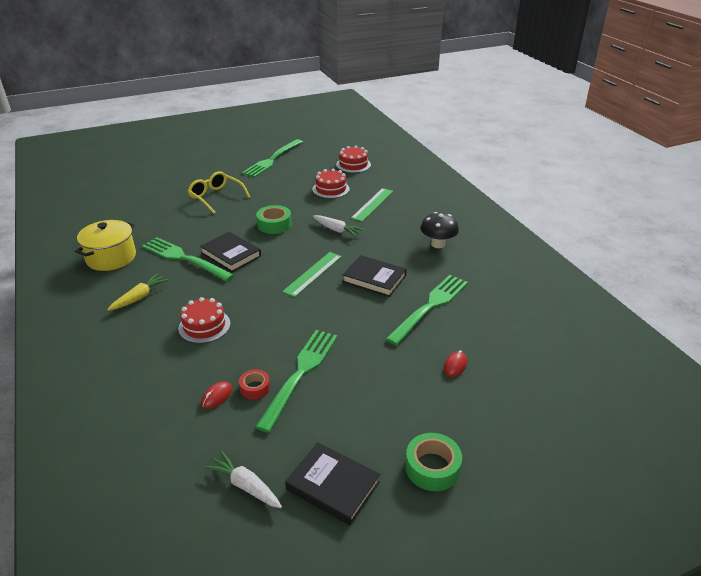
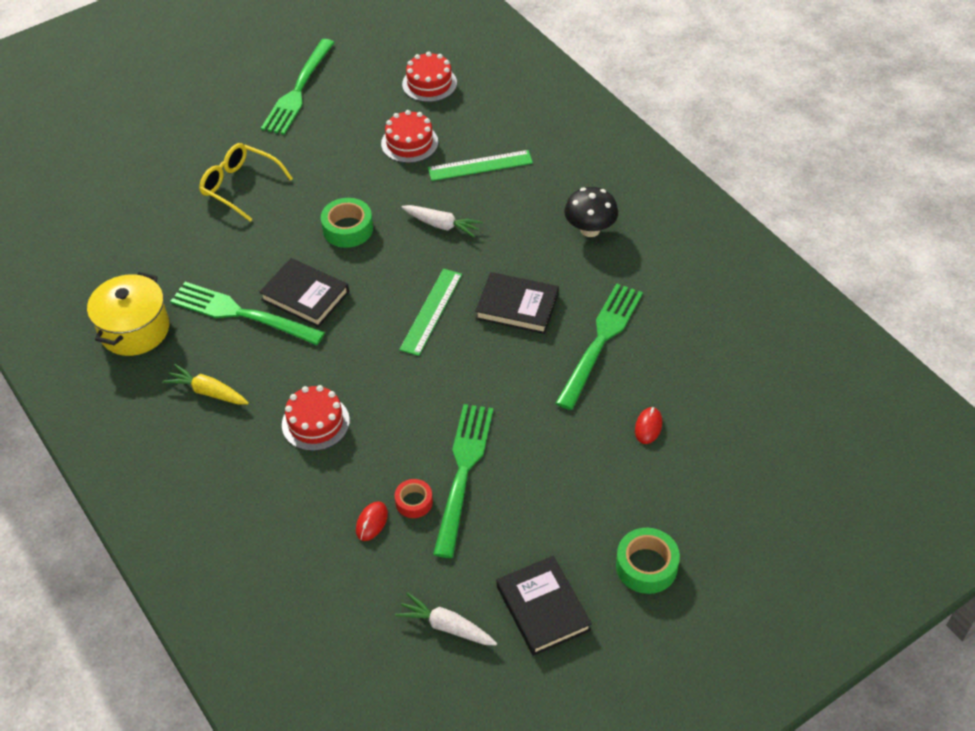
camera: 10 degrees left, 15 degrees up
(139, 297) = (208, 392): yellow carrot -> yellow carrot turned 90 degrees counterclockwise
(333, 486) = (543, 608): black book -> black book turned 45 degrees clockwise
(372, 204) = (480, 165): green ruler -> green ruler turned 60 degrees clockwise

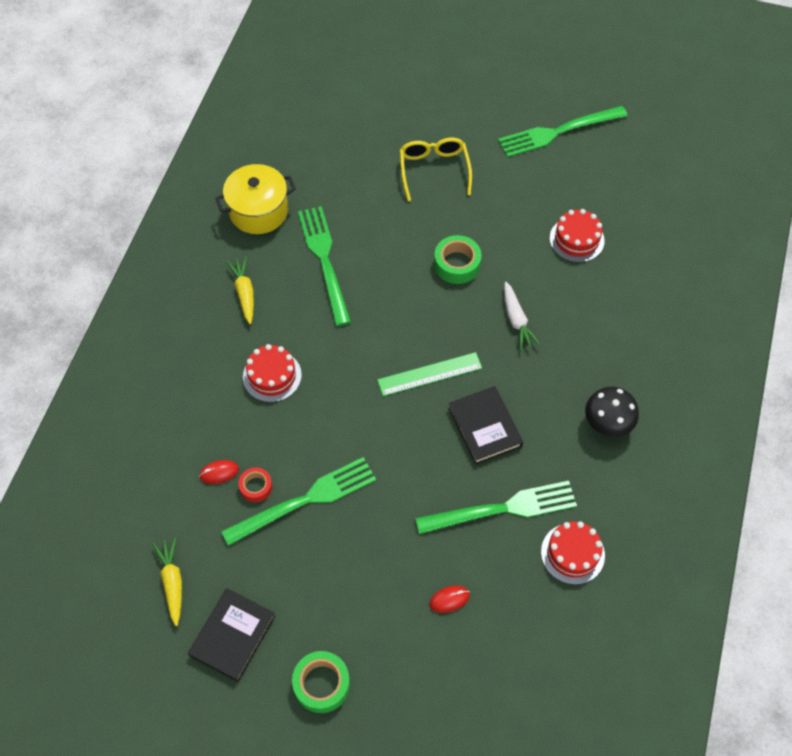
camera: 50 degrees right, 10 degrees up
(305, 296) = (373, 285): black book -> none
(429, 83) = (650, 206): red cake -> red cake (572, 553)
(446, 626) = (172, 582): white carrot -> yellow carrot
(480, 165) = (600, 301): green ruler -> none

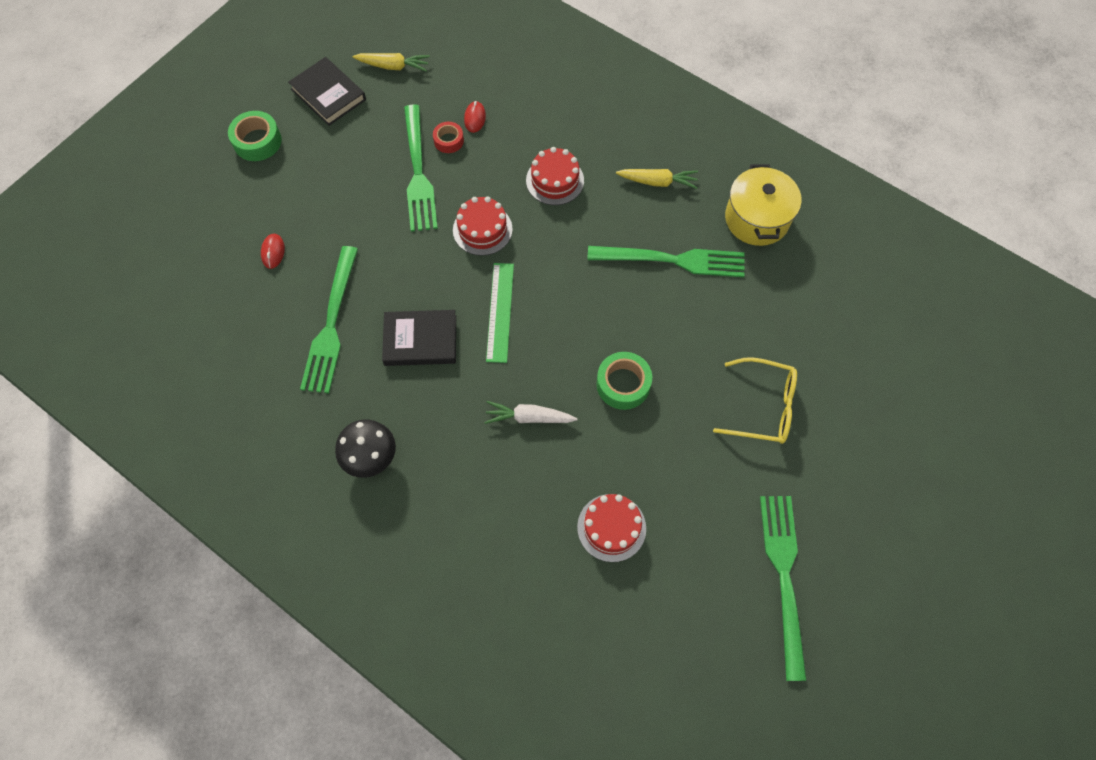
camera: 110 degrees right, 5 degrees up
(572, 553) = (258, 367): red cake -> red cake (482, 229)

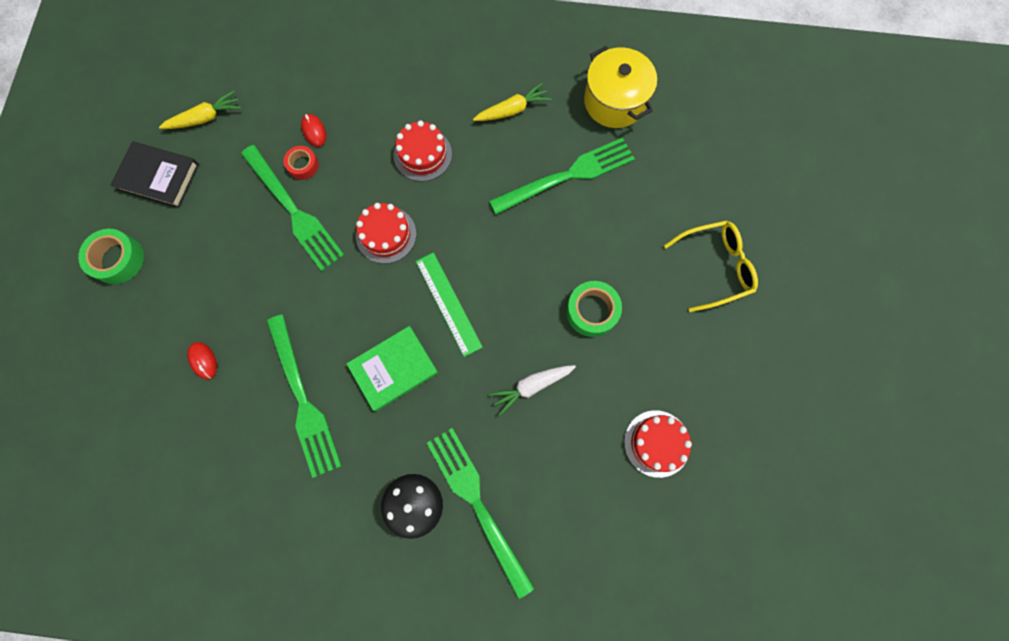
camera: 30 degrees left, 10 degrees up
(420, 340) = (394, 369): black book -> green book
(783, 575) = (812, 403): green fork -> green fork (477, 503)

